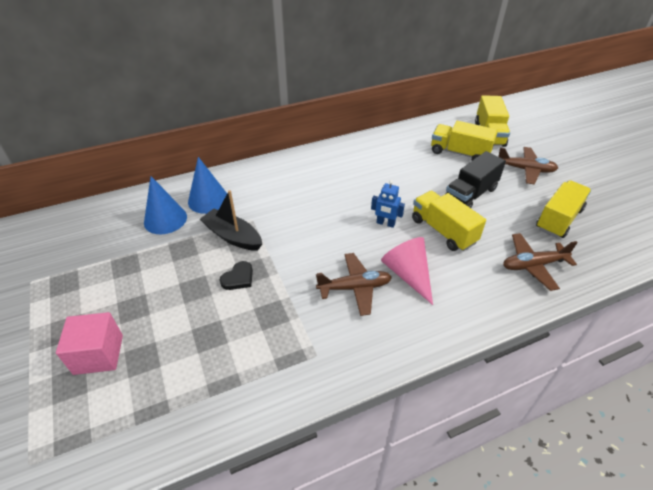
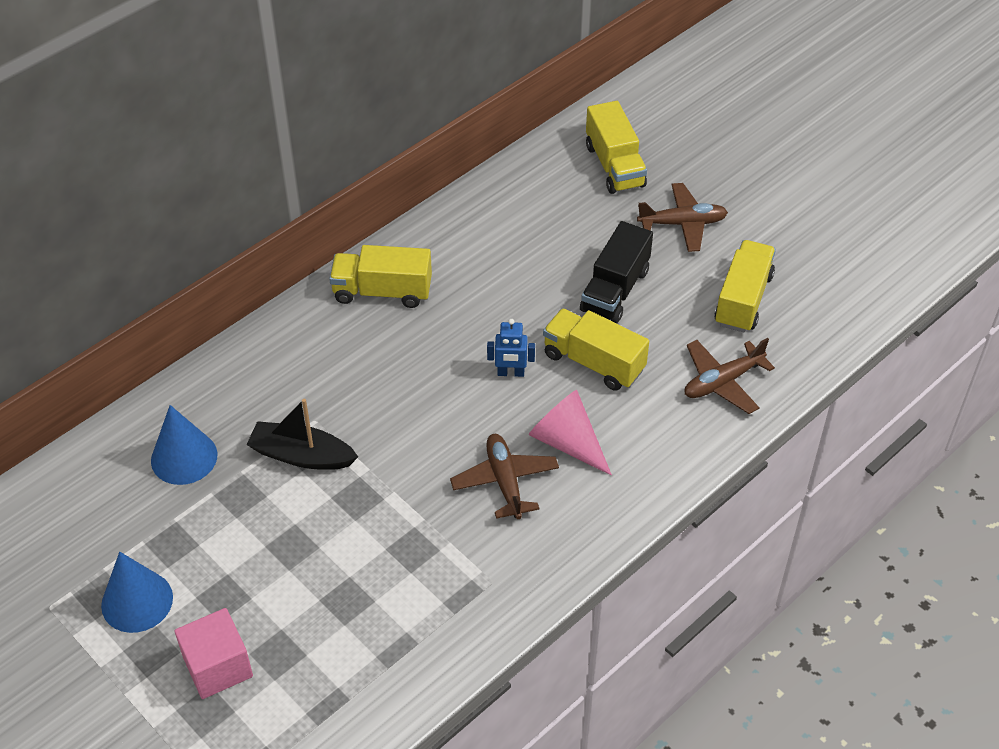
camera: 20 degrees left, 5 degrees up
(208, 200) = (230, 406): blue cone -> blue cone (137, 601)
(238, 278) = (343, 514): black heart -> none
(355, 288) = (505, 481): brown plane -> brown plane turned 75 degrees counterclockwise
(459, 153) = (579, 216): yellow truck -> yellow truck (382, 291)

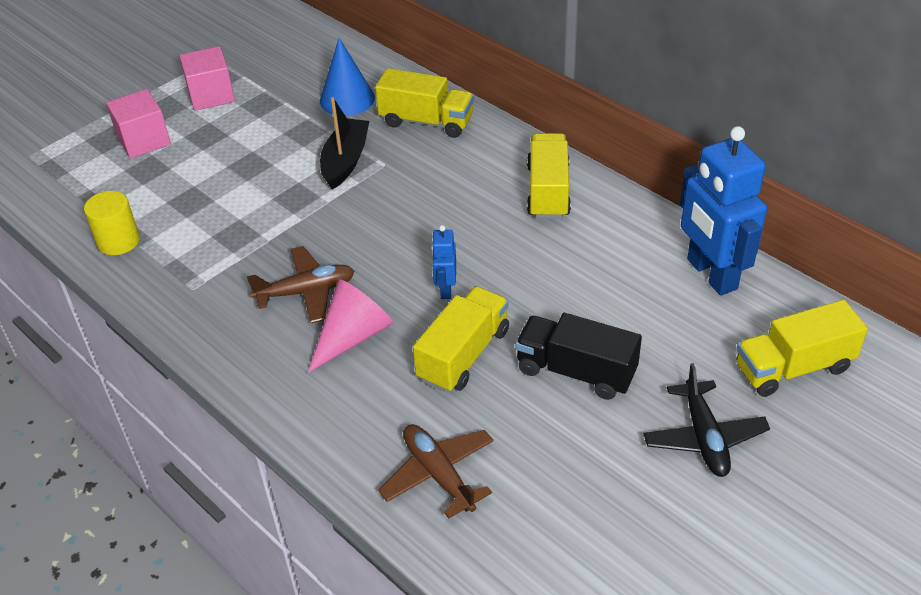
camera: 90 degrees right, 5 degrees down
(137, 601) = (211, 95): blue cone -> pink cube
(407, 665) = (118, 241): none -> yellow cylinder
(508, 196) = (711, 274): none -> blue robot
(682, 224) = (704, 437): brown plane -> black plane
(743, 300) = (578, 500): yellow truck -> yellow truck (426, 121)

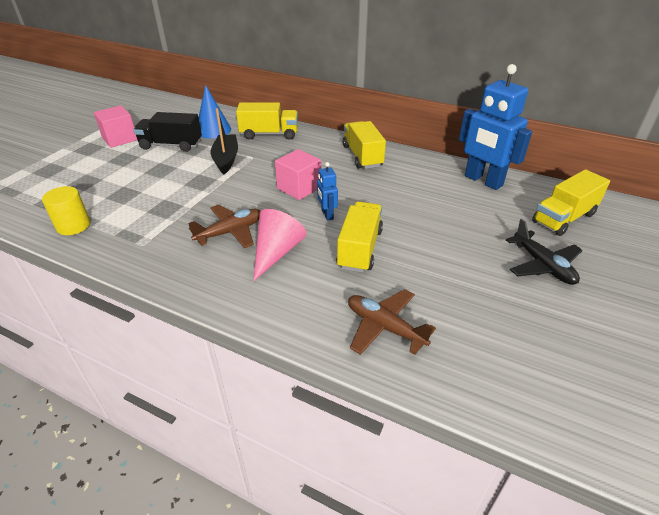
camera: 20 degrees left, 5 degrees down
(144, 140) = (77, 167): pink cube -> pink cube (299, 188)
(576, 371) = (438, 244): black truck -> black truck (171, 145)

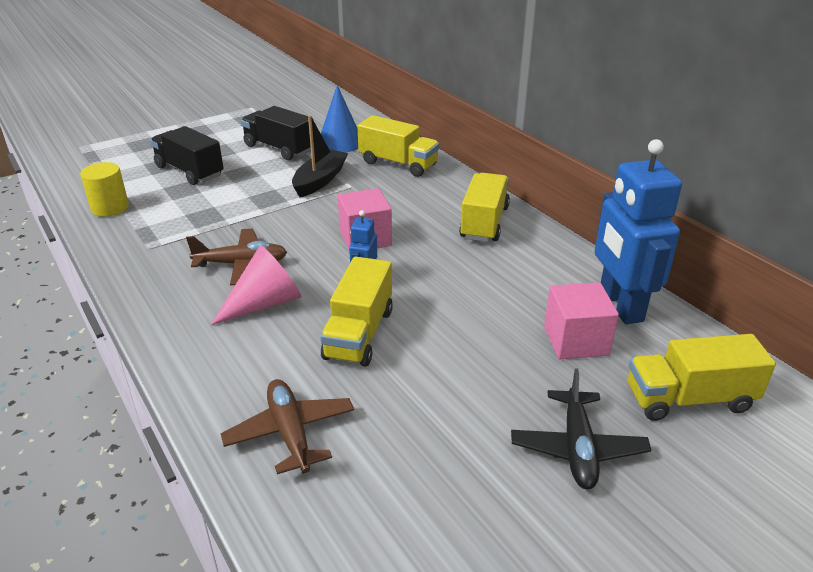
camera: 30 degrees right, 5 degrees down
(115, 179) = (189, 171): none -> black truck
(120, 139) = (236, 128): pink cube -> pink cube (576, 341)
(360, 249) = (359, 334): yellow truck -> yellow truck turned 150 degrees clockwise

